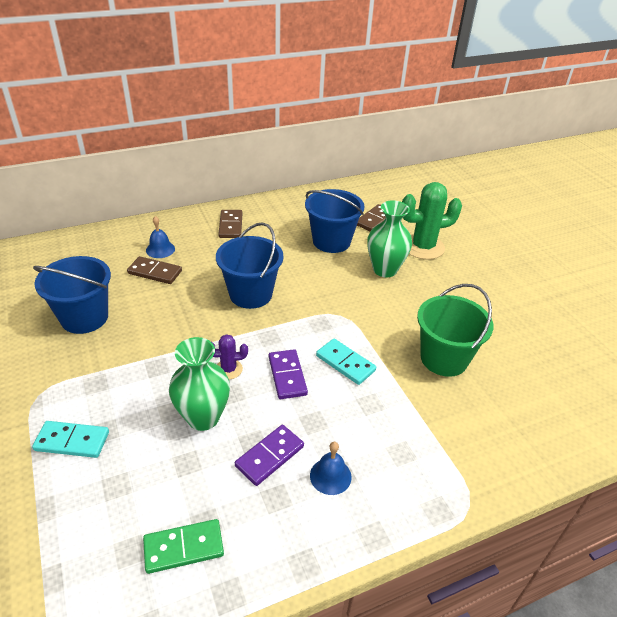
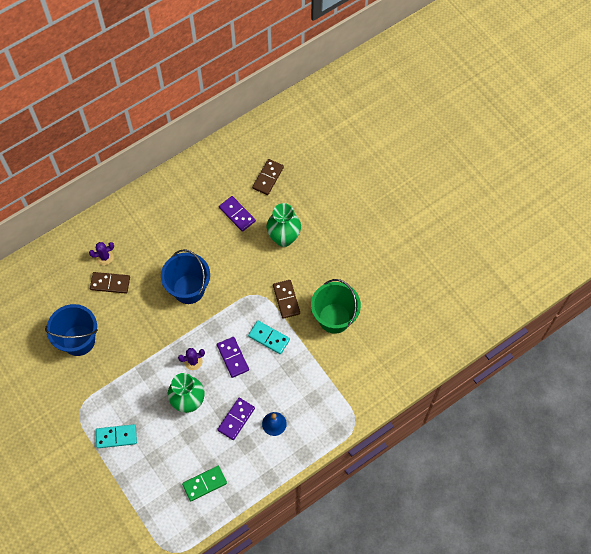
camera: 10 degrees left, 25 degrees up
(160, 249) = (104, 257): blue bell -> purple cactus
(231, 225) = (151, 214): brown domino -> brown domino (286, 299)
(331, 241) = (237, 214): blue bucket -> purple domino
(423, 247) = (311, 203): green cactus -> none

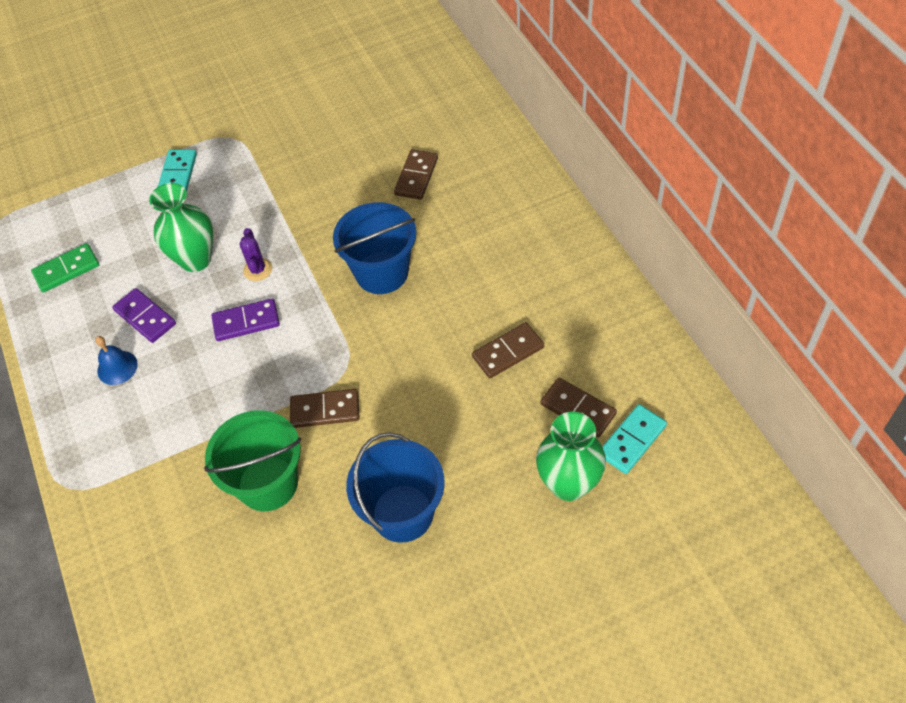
camera: 105 degrees right, 10 degrees down
(78, 340) = (335, 139): blue bucket -> blue bucket (402, 513)
(104, 257) = (462, 171): purple cactus -> none
(204, 483) = (67, 270): green domino -> green domino turned 75 degrees clockwise
(237, 214) = (508, 352): purple domino -> brown domino
(269, 338) = (263, 376): turquoise domino -> turquoise domino (632, 440)
(284, 238) = (446, 421): green vase -> green vase (568, 484)

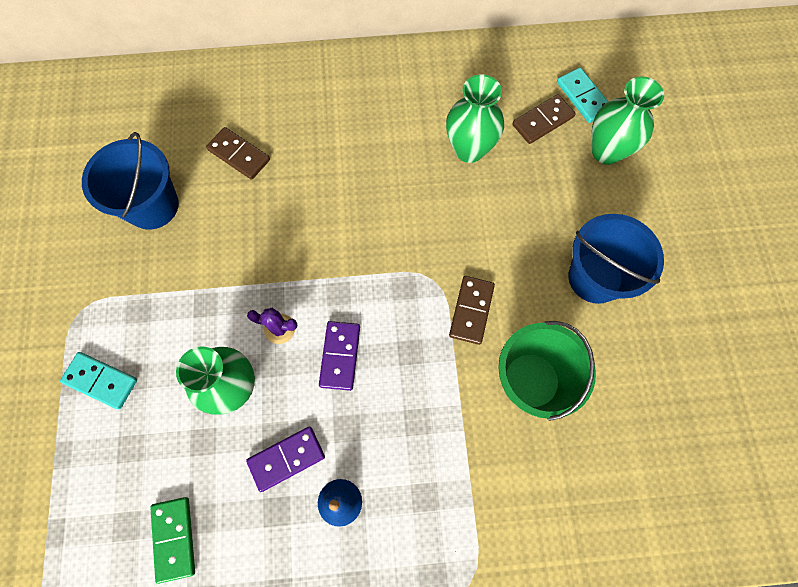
camera: 75 degrees left, 15 degrees up
(382, 272) = (339, 218): blue bucket -> blue bucket (152, 206)
(508, 352) = (469, 149): brown domino -> green vase

